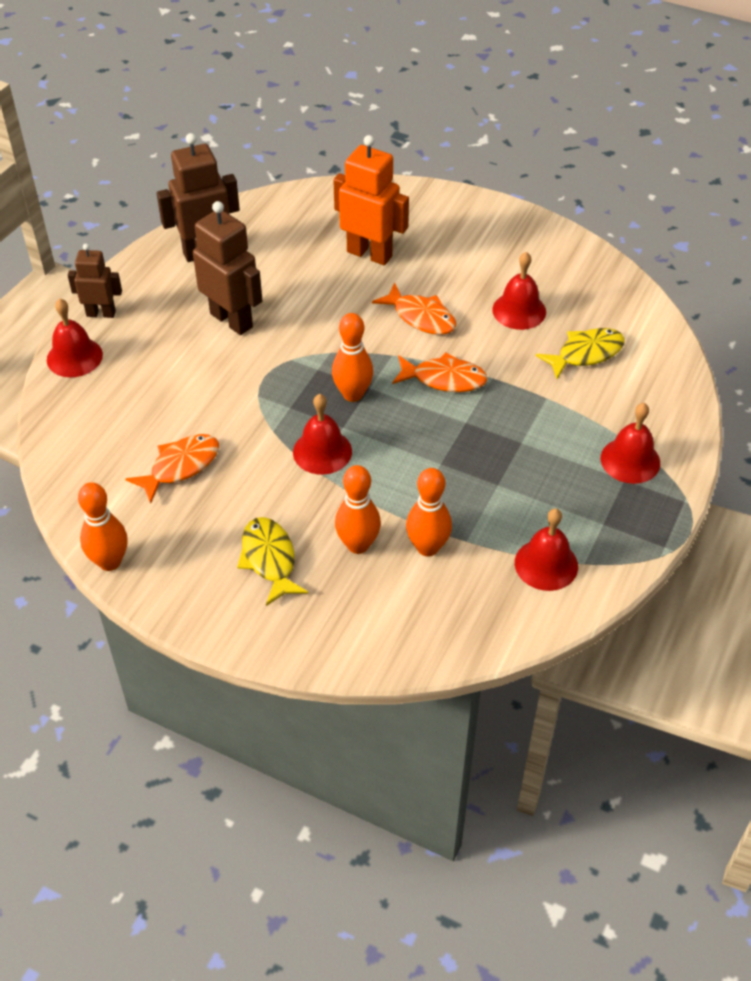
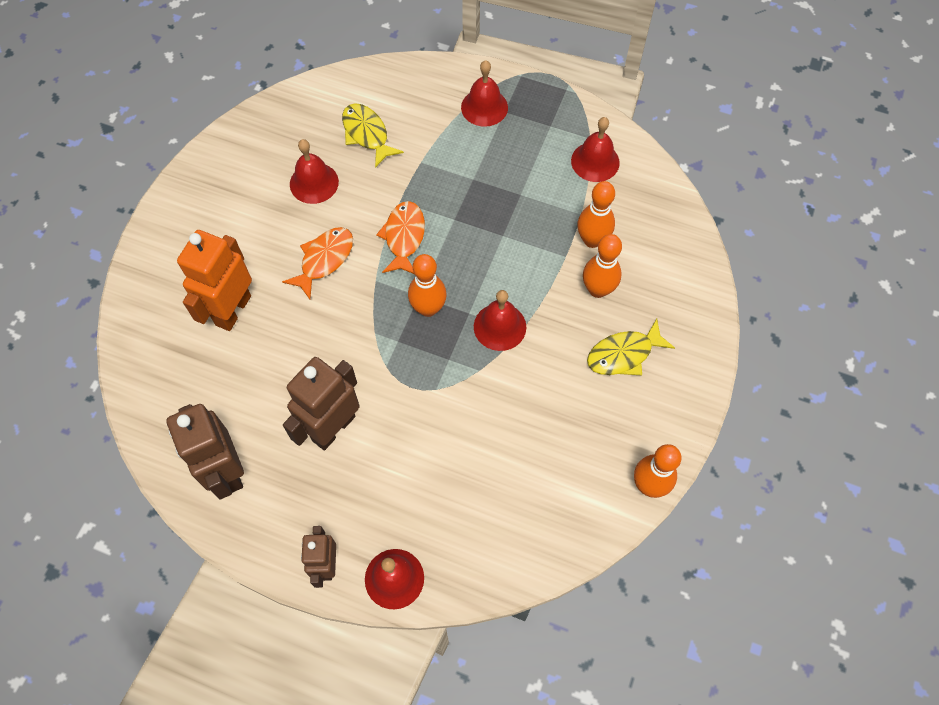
camera: 95 degrees left, 15 degrees up
(180, 466) = (531, 444): orange fish -> none

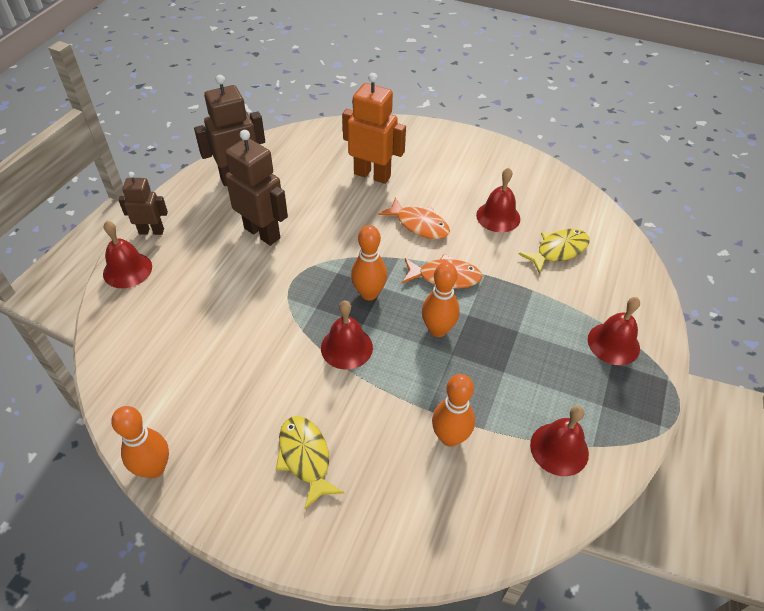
camera: 90 degrees right, 15 degrees down
(597, 289) = (386, 438): orange bowling pin -> orange bowling pin (438, 330)

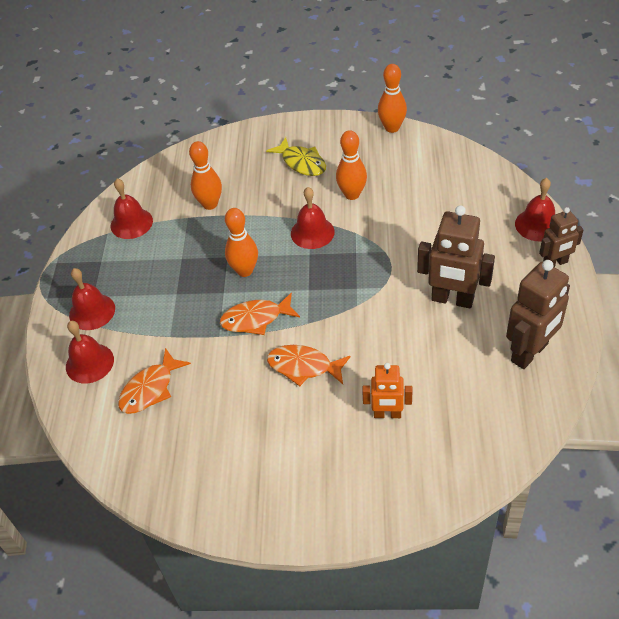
camera: 165 degrees right, 0 degrees up
(369, 293) = (317, 279): orange bowling pin -> orange bowling pin (352, 194)
(372, 175) = (387, 414): orange robot -> orange robot, size x0.61
(498, 216) = (223, 409): red bell -> red bell (89, 363)
(558, 250) = (150, 389): yellow fish -> orange fish

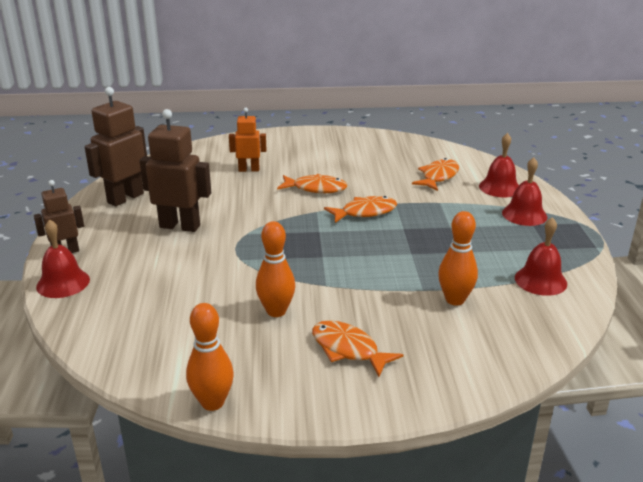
camera: 170 degrees right, 20 degrees down
(245, 271) = (388, 243): orange bowling pin -> none
(301, 163) = (348, 349): yellow fish -> orange fish
(312, 232) = (321, 274): red bell -> none

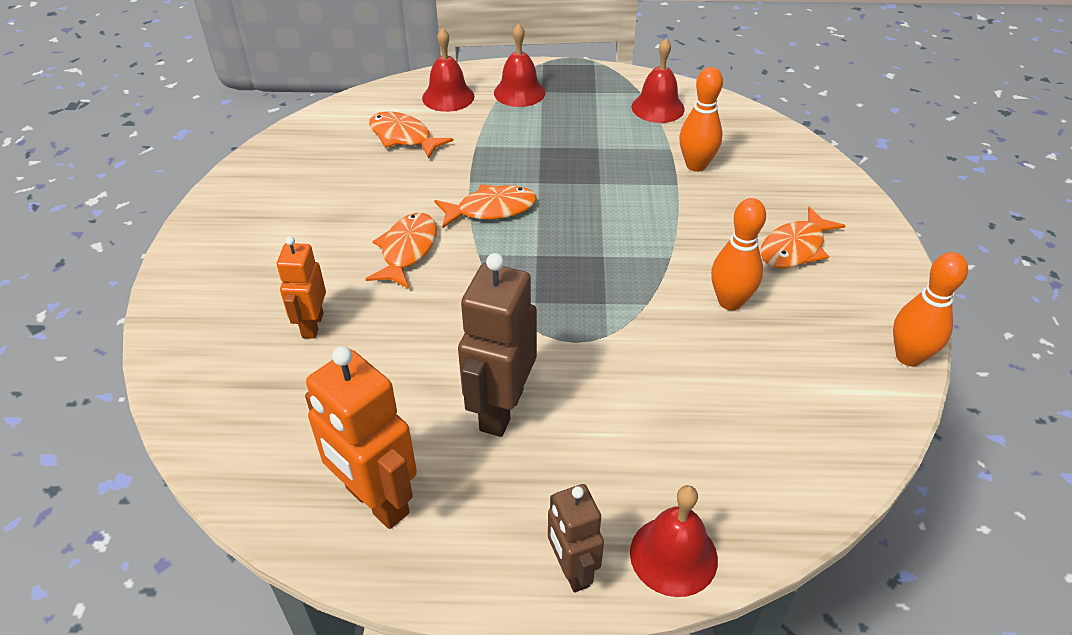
camera: 85 degrees left, 15 degrees up
(125, 198) = (376, 501): brown robot -> orange robot
(365, 212) = (491, 209): orange fish -> orange fish turned 90 degrees clockwise

